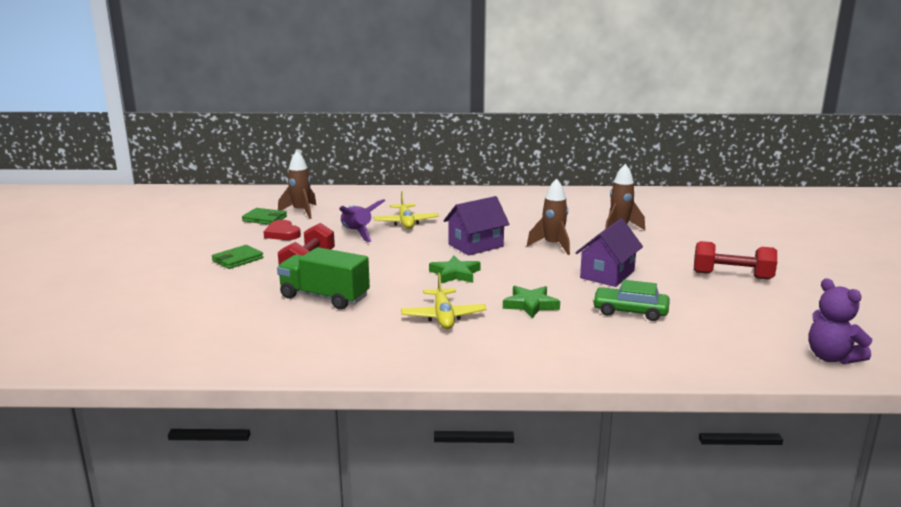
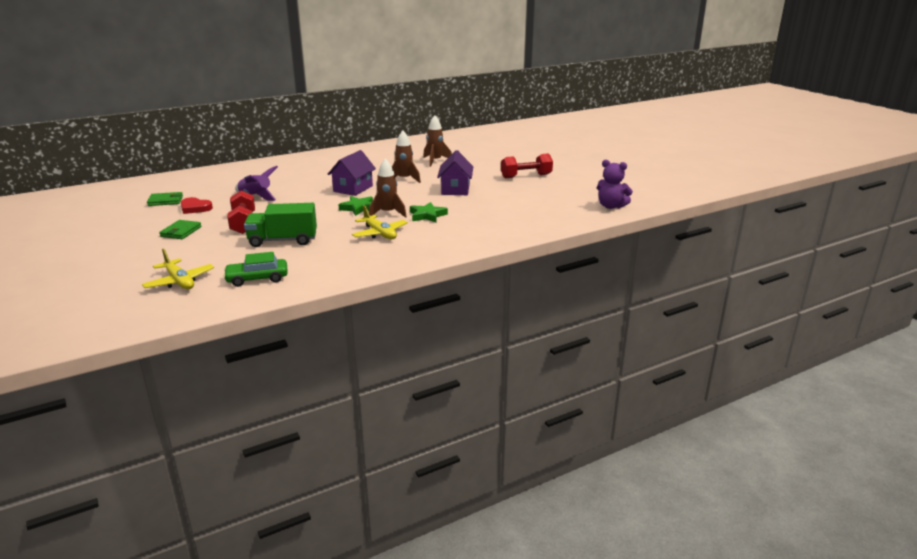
camera: 30 degrees left, 5 degrees up
(301, 212) = (190, 191): brown rocket -> brown rocket (388, 213)
(406, 222) = (285, 183): yellow plane -> yellow plane (179, 281)
(630, 311) = (489, 206): green car -> green car (257, 278)

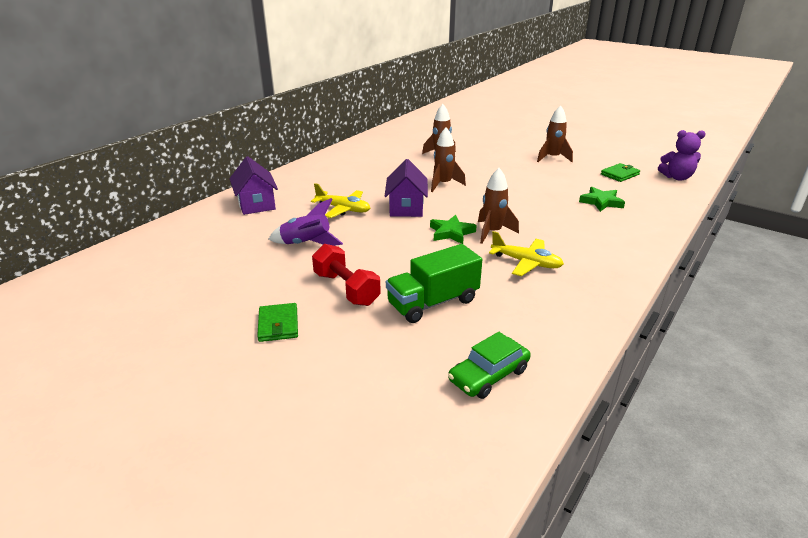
camera: 25 degrees left, 5 degrees up
(165, 201) = (188, 278): green wallet -> green wallet (620, 174)
(179, 281) = (393, 416): yellow plane -> yellow plane (343, 209)
(195, 208) = (247, 280): red heart -> none
(427, 215) = (536, 226): green star -> green star (601, 202)
(455, 189) = (513, 186): purple house -> purple house (256, 204)
(526, 176) = (552, 158): red dumbbell -> brown rocket

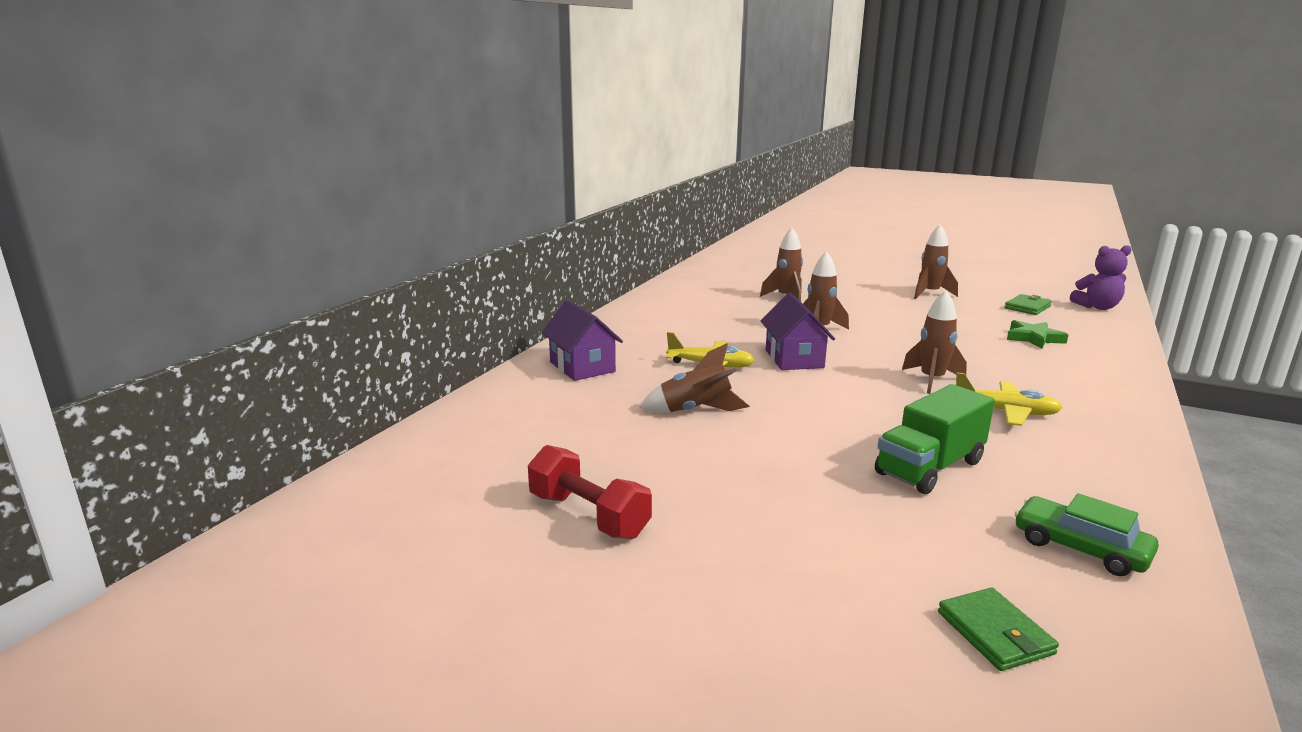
camera: 10 degrees left, 10 degrees down
(278, 325) = (742, 513): green wallet -> green wallet (995, 633)
(306, 244) = (696, 410): purple rocket -> brown rocket
(346, 289) = (798, 461): red dumbbell -> red dumbbell (588, 516)
(451, 233) = (879, 384): green star -> none
(488, 375) = (1080, 548): green car -> green car turned 90 degrees clockwise

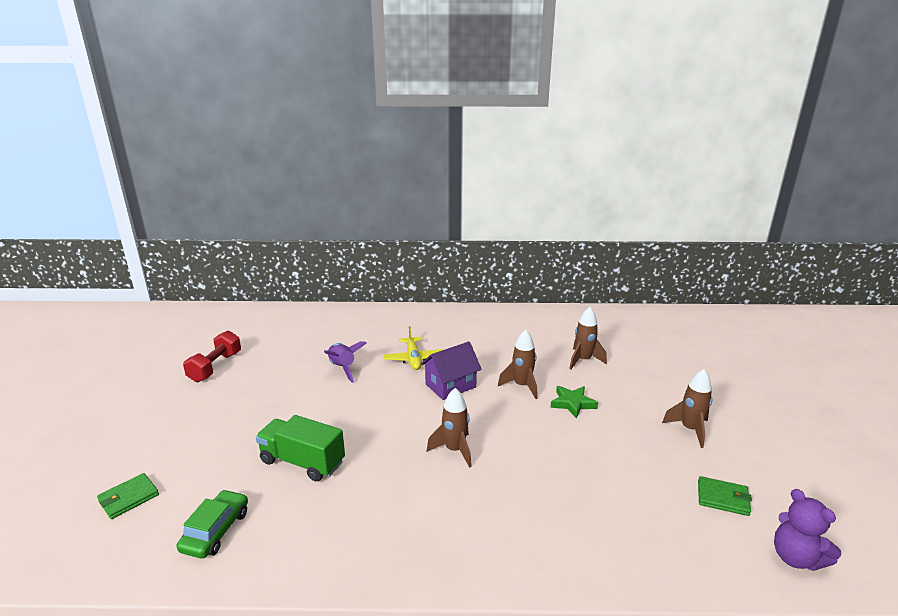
camera: 65 degrees right, 5 degrees up
(582, 367) = (382, 322): purple house -> none
(696, 410) = (342, 368): brown rocket -> purple rocket
(1005, 412) = (414, 492): yellow plane -> none
(1034, 338) = (616, 505): green star -> green star (572, 403)

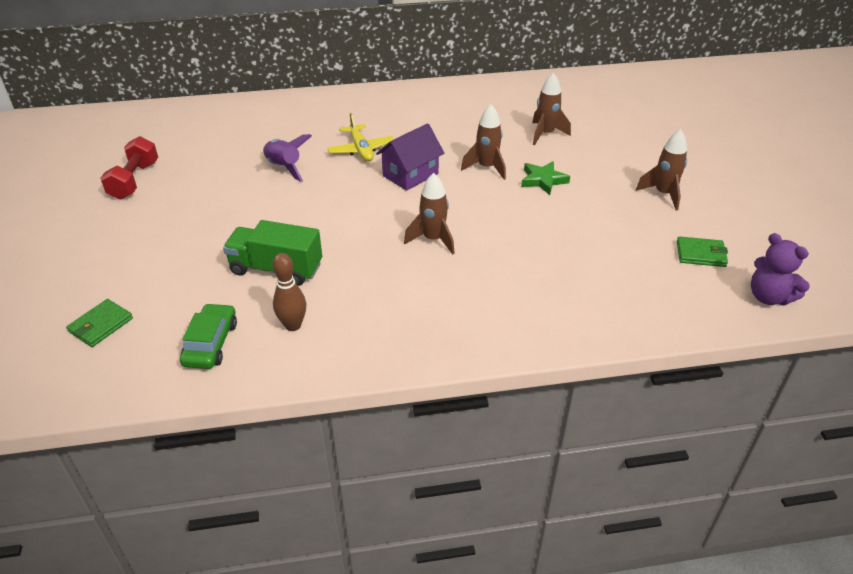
camera: 10 degrees left, 15 degrees up
(297, 522) = (293, 325): none -> brown bowling pin

